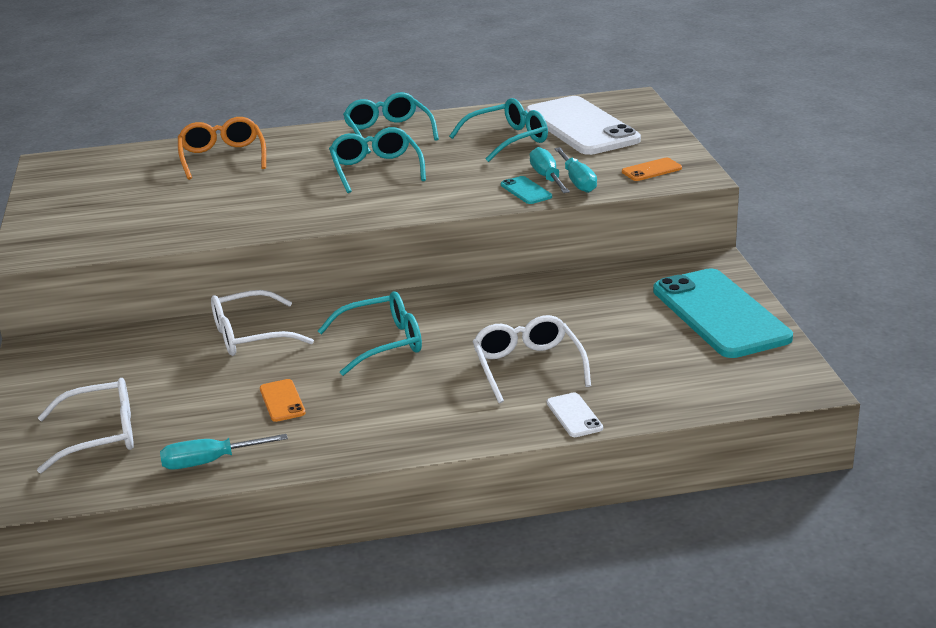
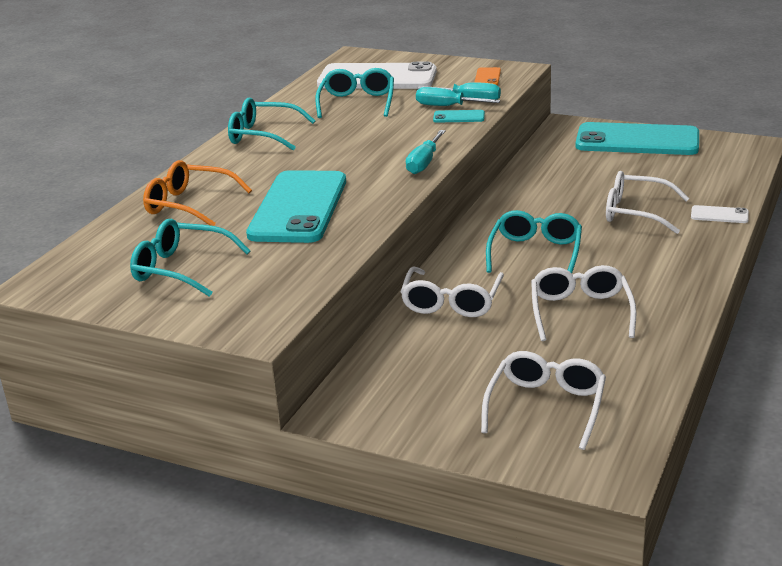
camera: 55 degrees left, 0 degrees up
(209, 462) = (646, 363): turquoise screwdriver -> turquoise screwdriver (424, 163)
(253, 195) = (298, 208): none -> turquoise phone
(282, 401) = (580, 312): orange phone -> white glasses
(376, 169) = (330, 154): turquoise glasses -> turquoise glasses (181, 269)

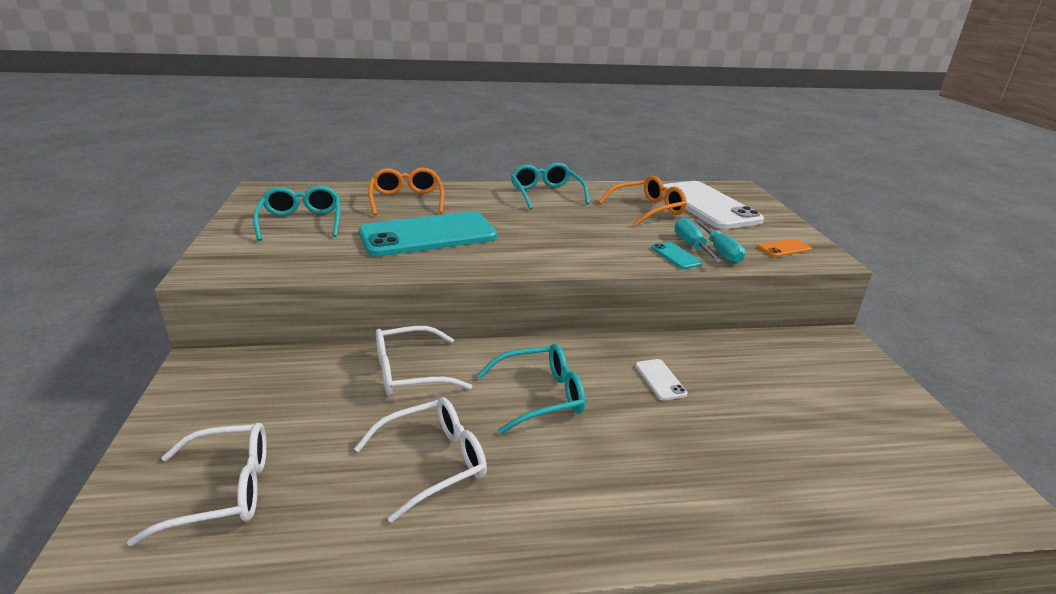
camera: 55 degrees right, 0 degrees up
(357, 102) = (648, 210): turquoise glasses -> orange glasses
(424, 163) = (559, 263): turquoise screwdriver -> none
(636, 212) = (696, 445): white glasses -> none
(637, 140) = (874, 398): turquoise phone -> none
(719, 215) = (765, 525): white phone -> white phone (660, 380)

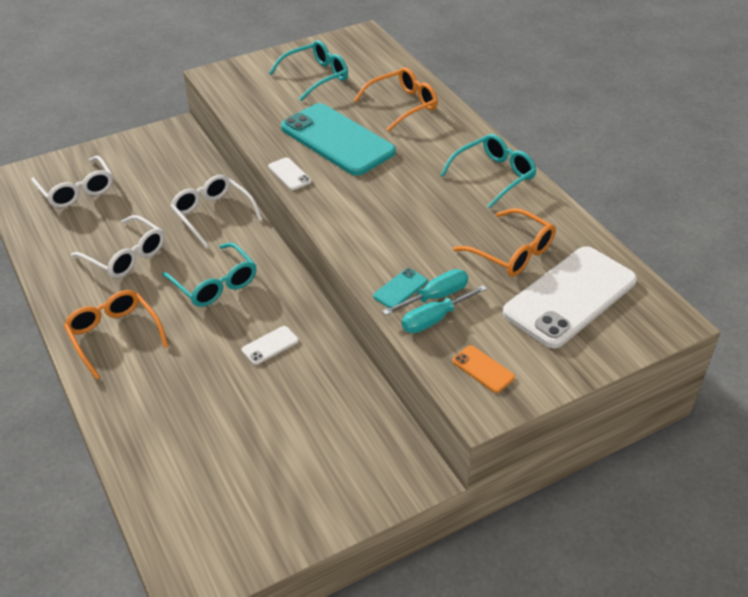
camera: 70 degrees right, 15 degrees up
(462, 267) = (289, 174): none -> white phone
(596, 504) = (114, 335): none -> orange glasses

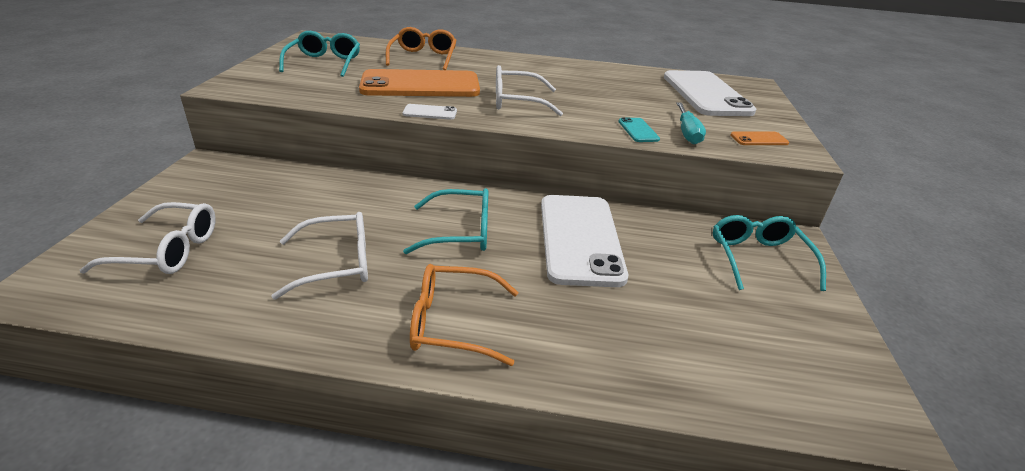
camera: 55 degrees left, 10 degrees down
(212, 214) = (362, 195): white glasses -> white glasses (517, 102)
(270, 345) = (580, 239): white phone -> white phone, size x2.49
(337, 140) = (420, 85): turquoise phone -> orange phone
(435, 297) = (661, 124): turquoise screwdriver -> none
(494, 176) = (552, 67): turquoise glasses -> turquoise glasses (758, 258)
(512, 252) = (641, 90): orange glasses -> none

